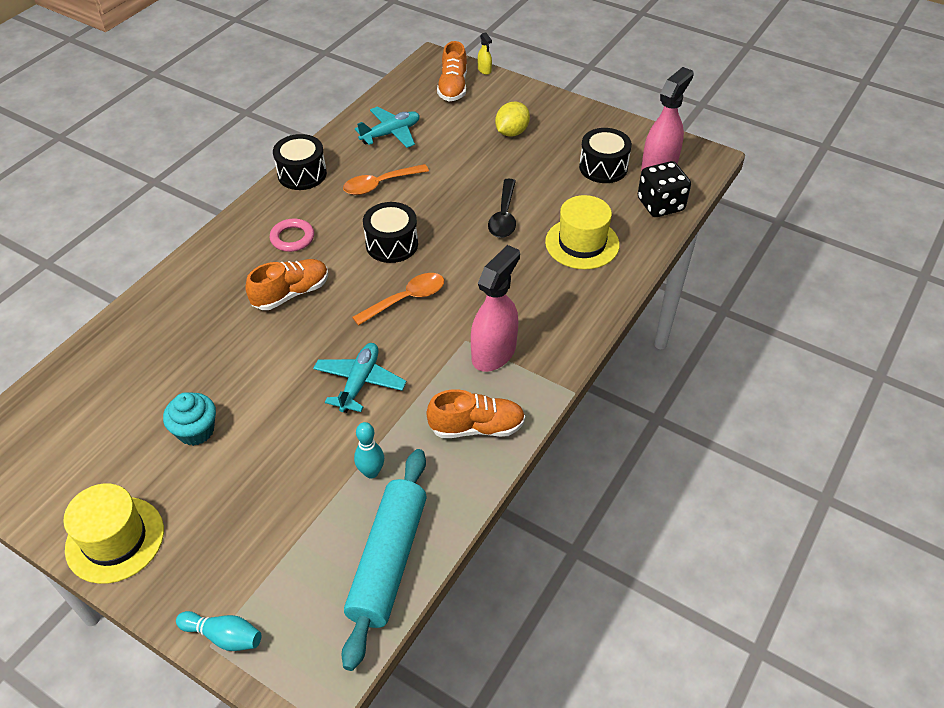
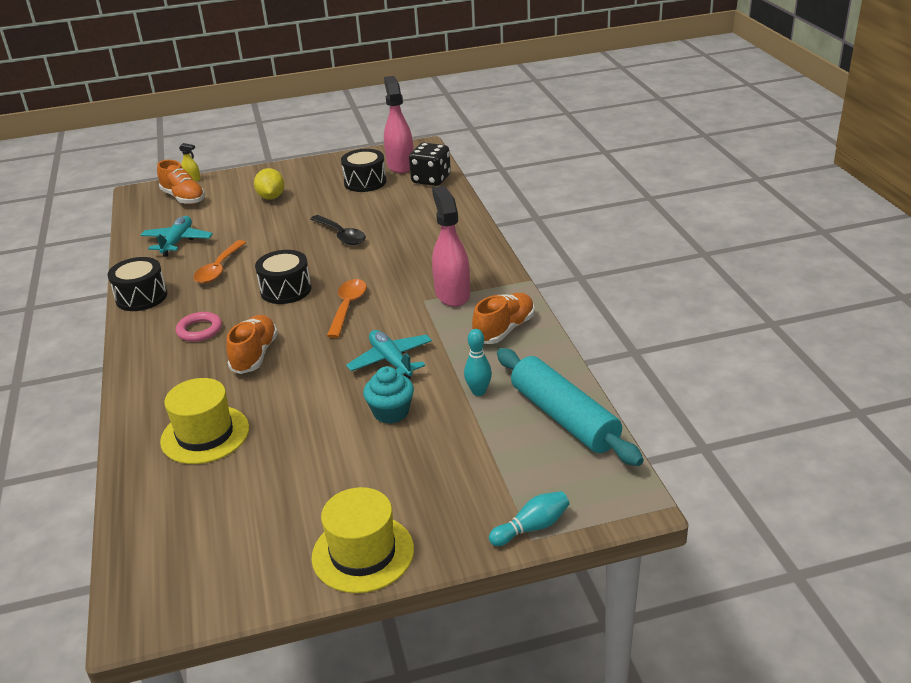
camera: 45 degrees left, 15 degrees down
(196, 431) = (316, 461): turquoise cupcake -> turquoise cupcake (391, 412)
(582, 243) = (415, 220): yellow hat -> yellow hat (205, 434)

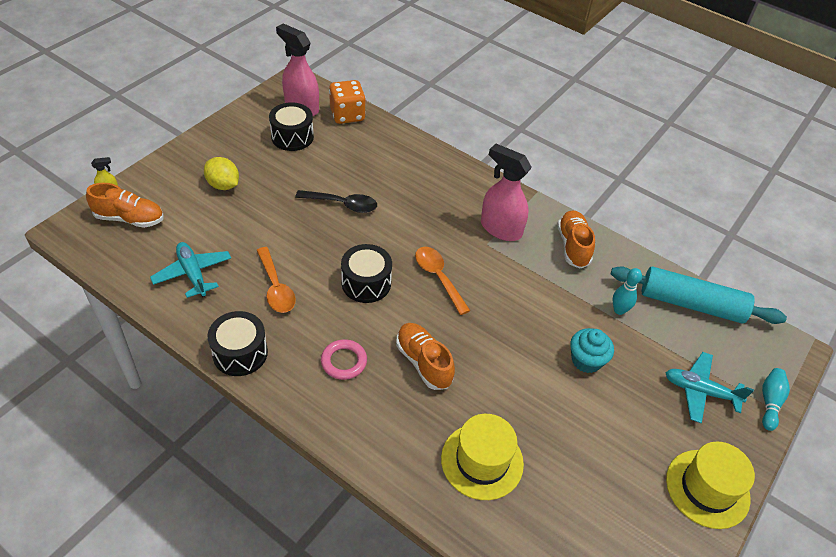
camera: 45 degrees left, 15 degrees up
(391, 361) = (532, 314): turquoise plane -> turquoise plane (700, 391)
(431, 179) = (347, 115): black dice -> orange dice

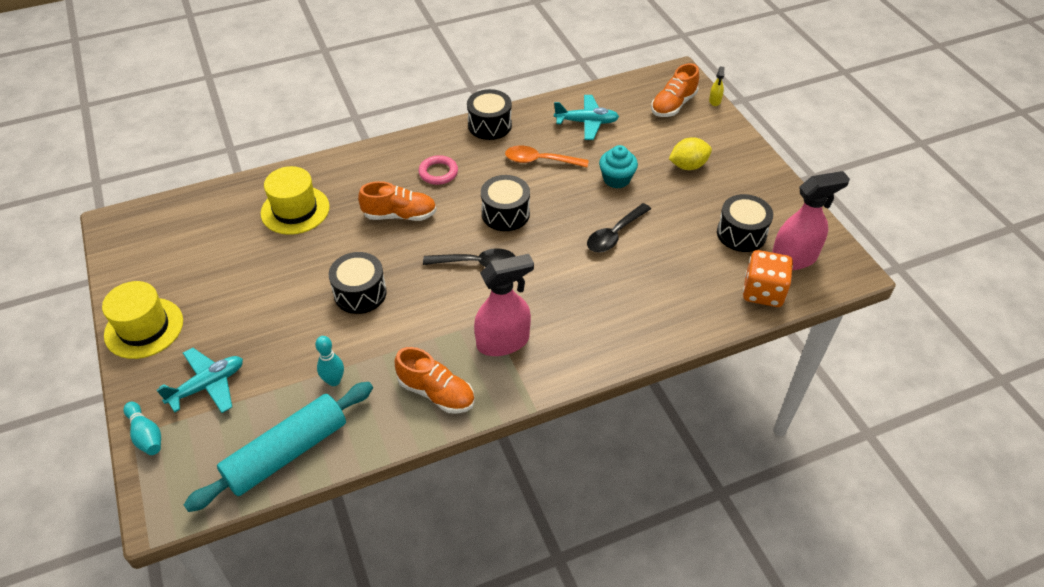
camera: 125 degrees right, 0 degrees up
(438, 277) = (476, 263): orange spoon -> black spoon
(532, 341) = (360, 293): none -> black drum
(586, 360) = (310, 320): turquoise cupcake -> turquoise cupcake (616, 179)

